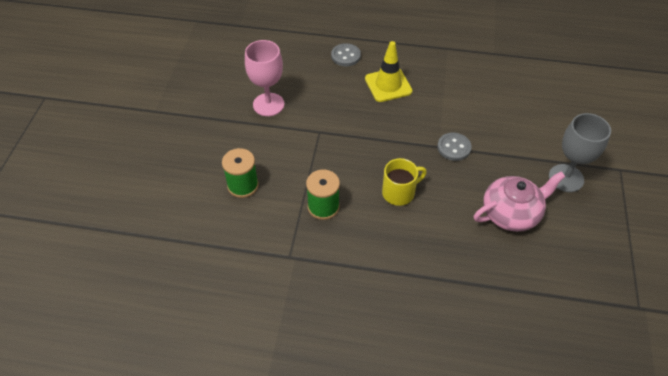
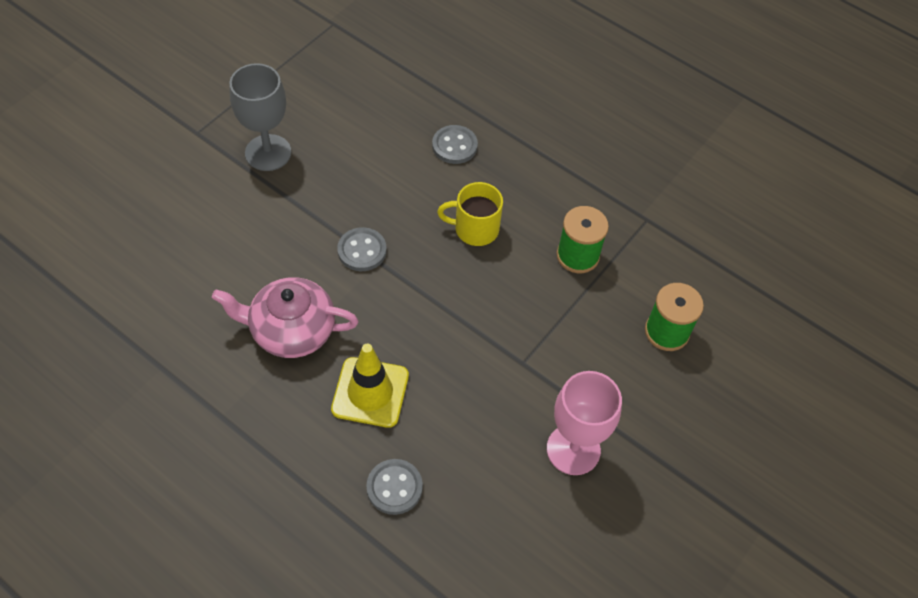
camera: 155 degrees left, 5 degrees up
(458, 245) = (454, 146): none -> grey button
(511, 213) = (368, 148): pink teapot -> pink teapot (291, 330)

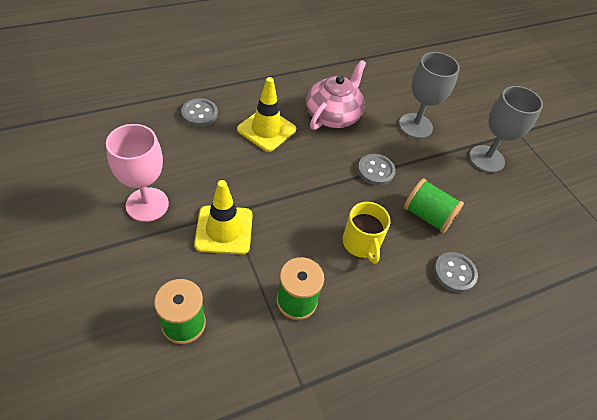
camera: 115 degrees right, 5 degrees down
(253, 235) = (415, 126): none -> grey goblet
(397, 184) = (427, 216): none -> green spool
(475, 229) = (361, 243): yellow mug -> yellow mug turned 135 degrees clockwise
(548, 355) = (224, 230): none -> yellow traffic cone

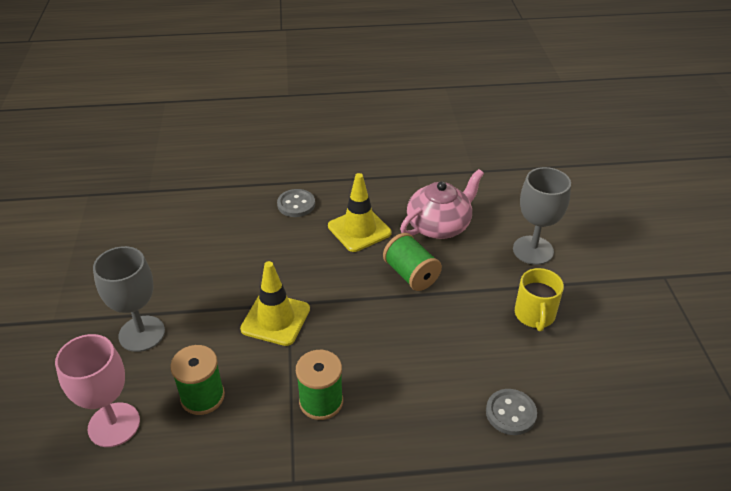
camera: 25 degrees right, 10 degrees down
(147, 204) = (211, 282): pink goblet -> pink goblet (114, 425)
(361, 243) = (415, 361): yellow mug -> yellow mug (534, 315)
(376, 170) = (464, 290): grey button -> none
(427, 216) = (505, 347): green spool -> green spool (411, 274)
(486, 159) = (608, 300): grey goblet -> grey goblet (142, 333)

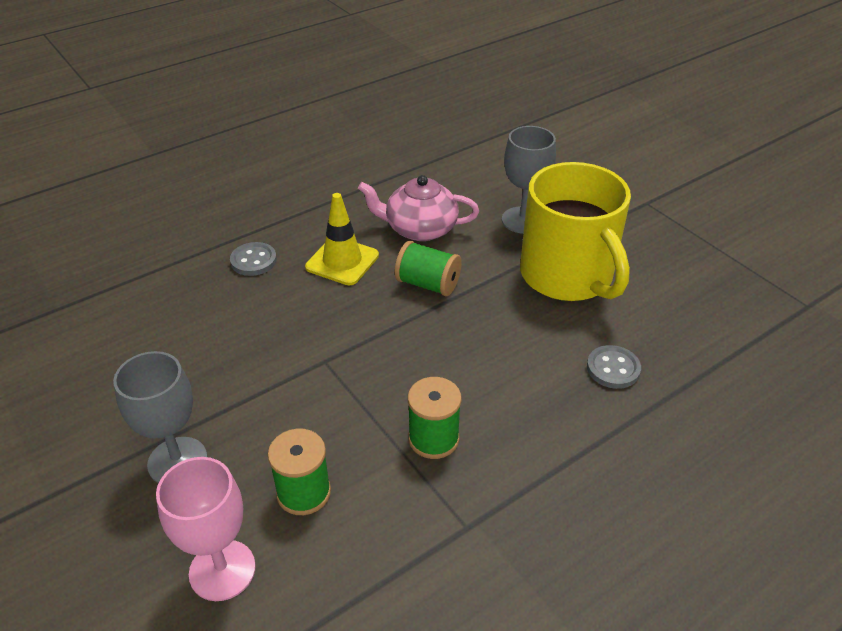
camera: 30 degrees left, 0 degrees up
(275, 319) = (322, 381): yellow traffic cone -> none
(439, 225) = (419, 229): pink teapot -> pink teapot turned 105 degrees counterclockwise
(534, 315) = (568, 276): yellow mug -> yellow mug, size x2.16

